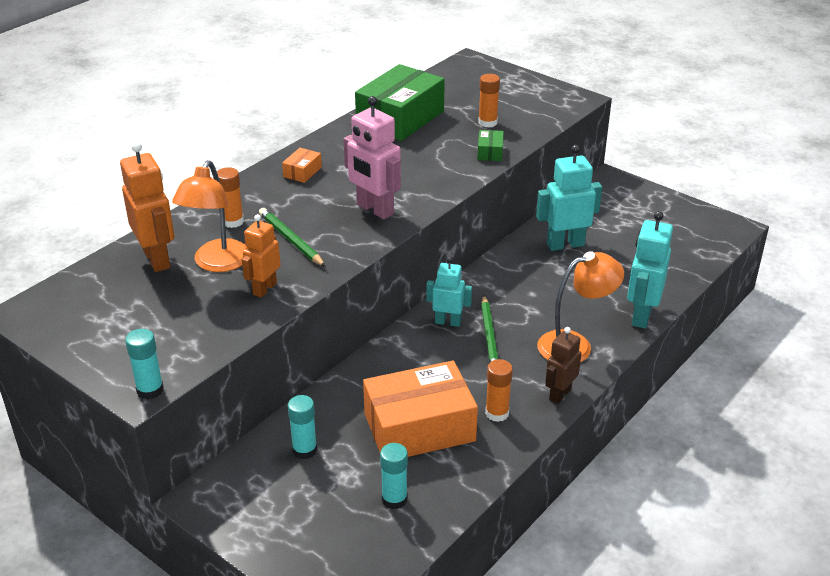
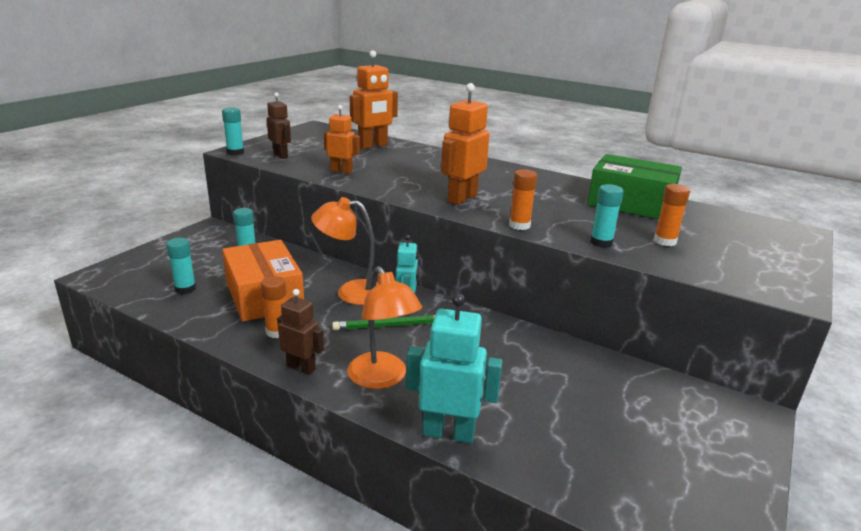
camera: 80 degrees right, 10 degrees down
(180, 343) = (281, 155): none -> brown robot
(217, 263) = (371, 159): orange lamp -> orange lamp (351, 292)
(233, 221) = (425, 159): orange glue stick -> orange glue stick (519, 225)
(291, 240) = (406, 175): green pencil -> none
(302, 172) = (506, 174): orange box -> none
(374, 210) = (462, 198): pink robot -> orange robot
(490, 152) = (601, 243): green box -> turquoise glue stick
(565, 244) = (571, 373): turquoise robot -> none

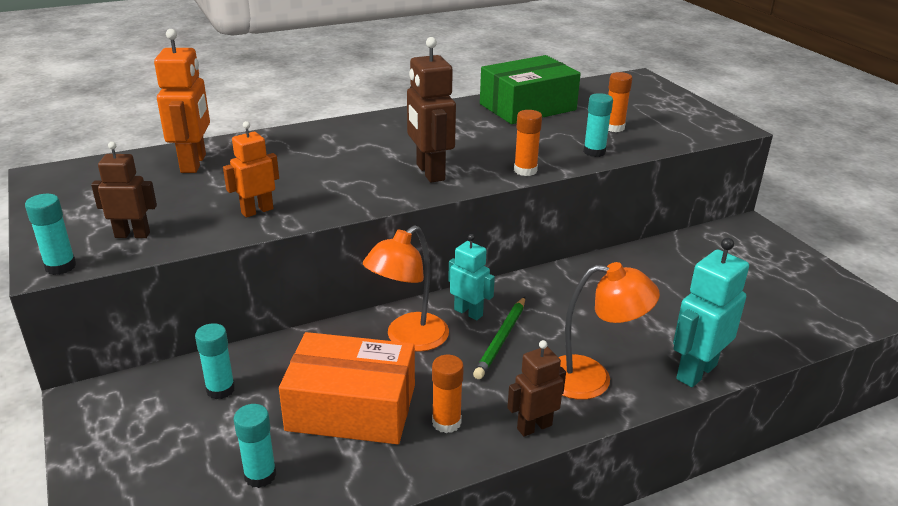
camera: 55 degrees left, 5 degrees up
(462, 198) = (429, 172): orange robot -> brown robot

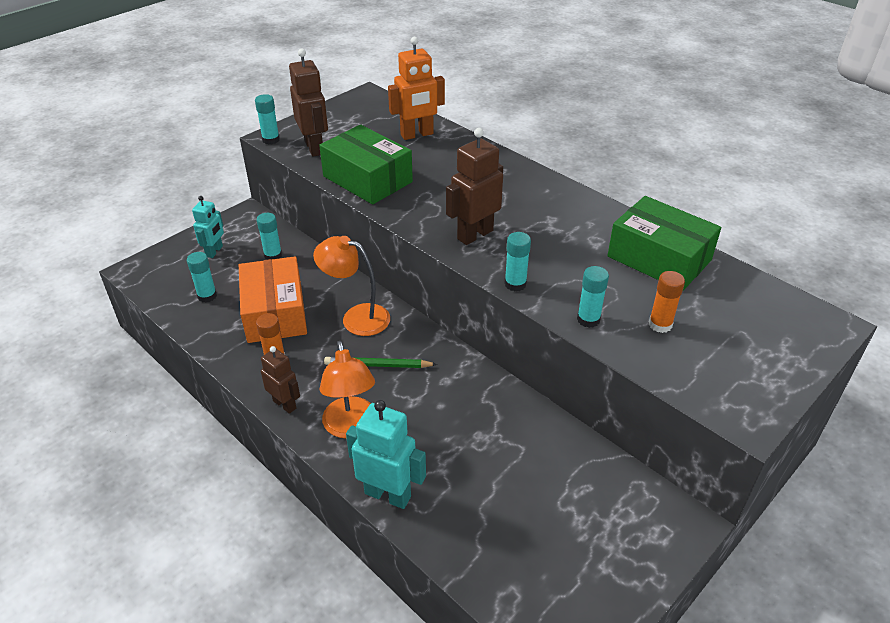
camera: 70 degrees right, 10 degrees up
(132, 235) = (314, 148): brown robot -> brown robot, size x1.56
(257, 211) = (367, 179): orange robot -> green box
(468, 312) = (404, 339): turquoise robot -> turquoise robot (214, 251)
(525, 170) = (515, 284): orange glue stick -> turquoise glue stick

